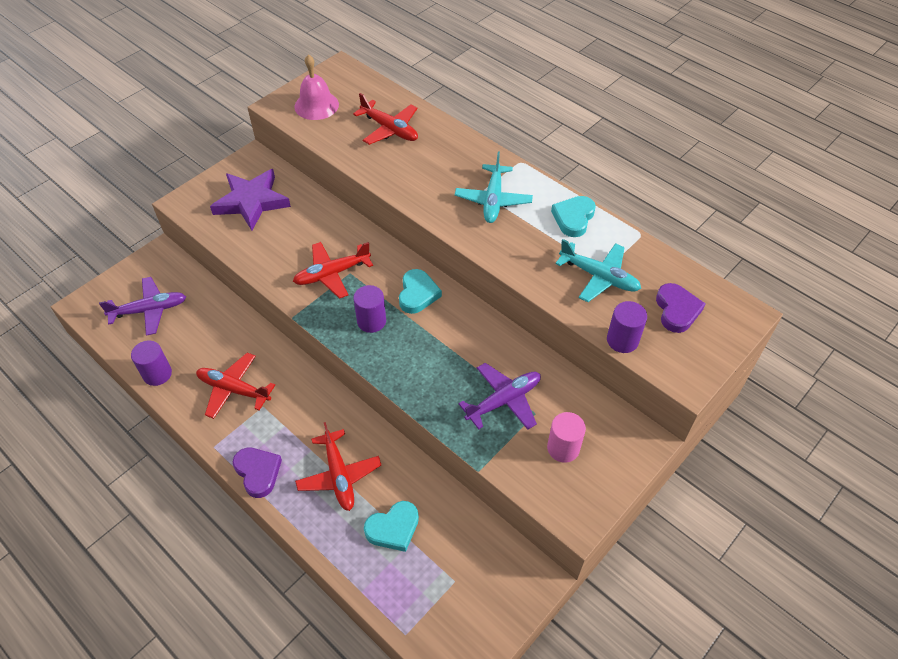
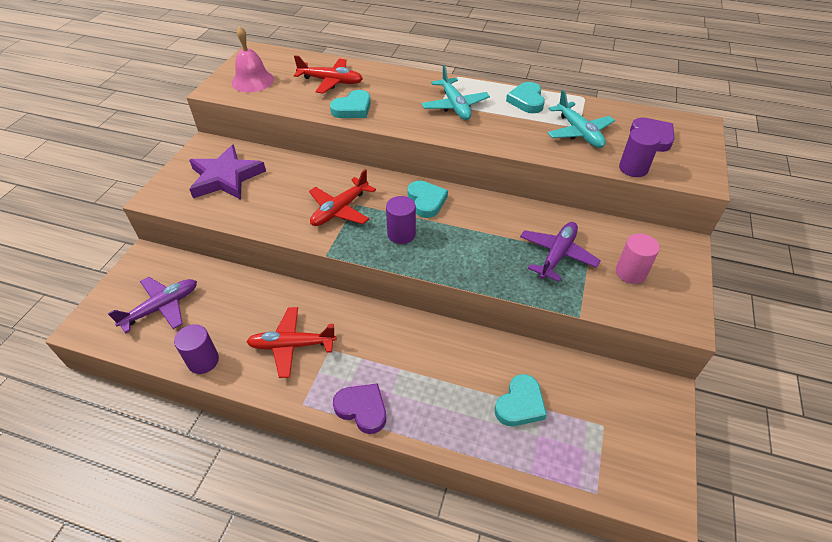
camera: 25 degrees left, 5 degrees down
(339, 475) = (441, 380): red plane -> none
(390, 170) = (352, 109): none -> turquoise heart
(599, 277) = (579, 132): turquoise plane -> turquoise plane turned 60 degrees clockwise

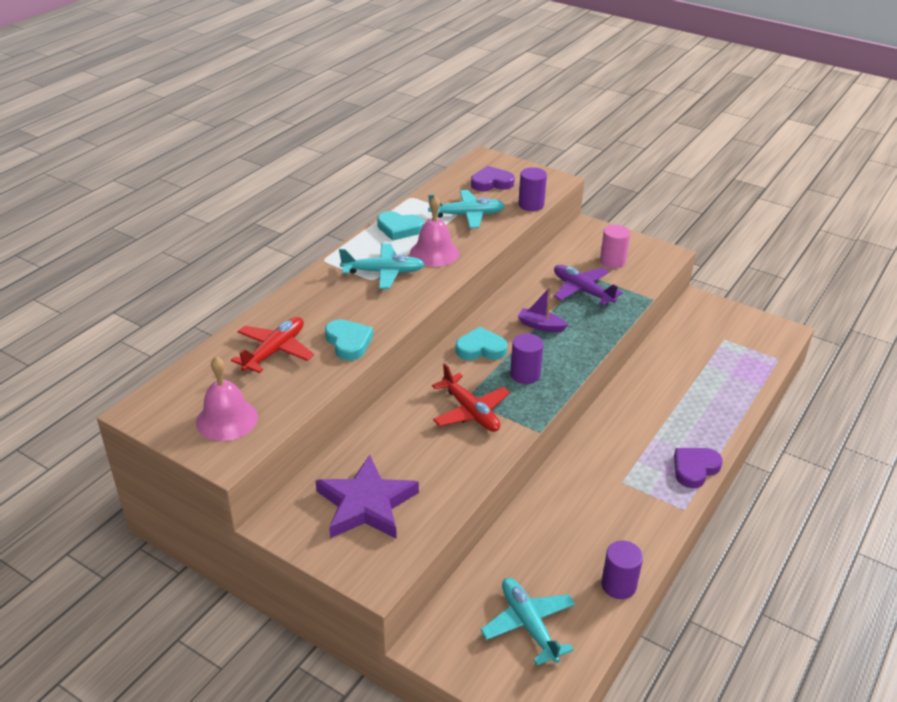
camera: 75 degrees left, 10 degrees down
(162, 307) = (528, 624): purple plane -> turquoise plane
(291, 345) = (612, 510): red plane -> none
(479, 233) = (540, 326): none -> purple boat
(501, 125) = (434, 253): none -> pink bell
(520, 404) = (701, 375): turquoise heart -> none

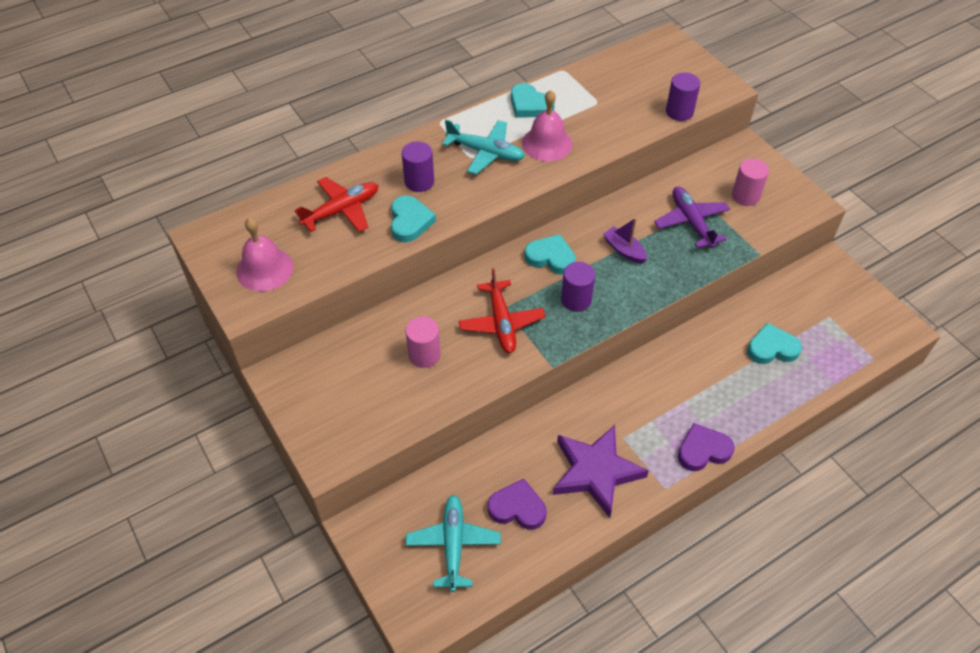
camera: 25 degrees right, 15 degrees up
(366, 504) = (358, 385): purple star -> purple star (596, 472)
(415, 459) = (424, 355): none -> pink cylinder
(467, 215) = (606, 107): turquoise plane -> none
(491, 183) = (655, 73): purple heart -> purple heart (517, 508)
(618, 585) = (555, 540): purple cylinder -> purple cylinder (419, 181)
(696, 375) = (772, 348): none -> turquoise heart

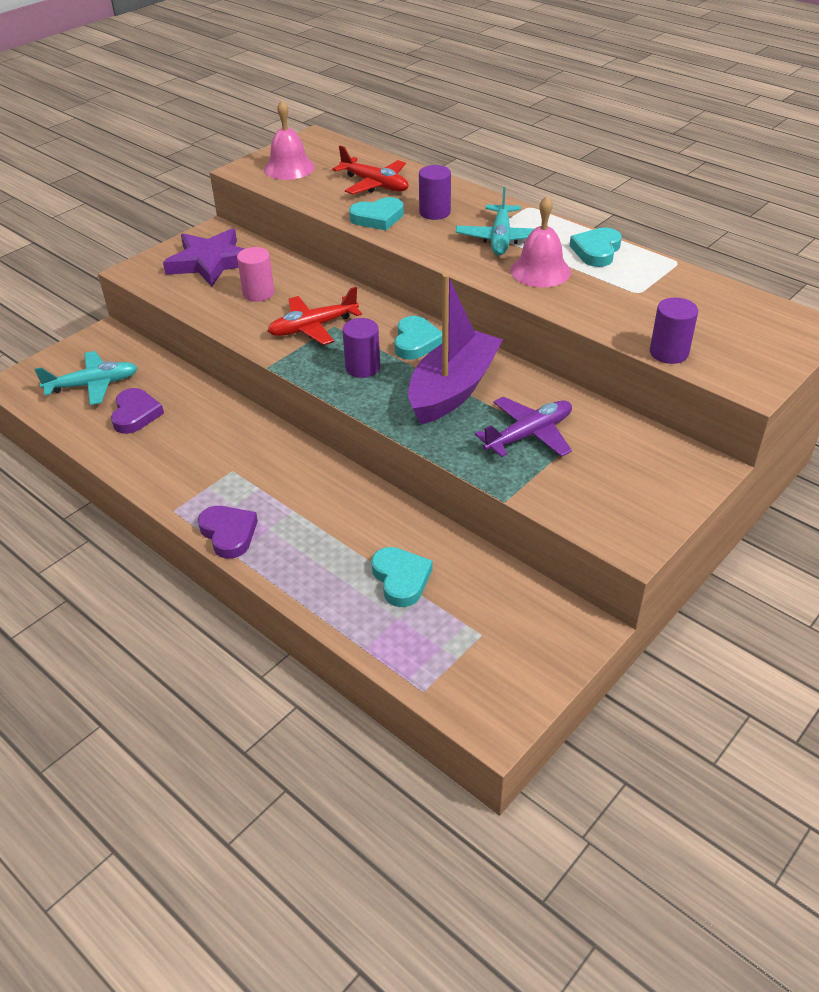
camera: 75 degrees right, 10 degrees down
(596, 472) = (185, 457): purple star -> purple star (210, 262)
(624, 250) = (453, 389): purple boat -> purple boat, size x2.21
(745, 196) = (606, 477): pink cylinder -> none

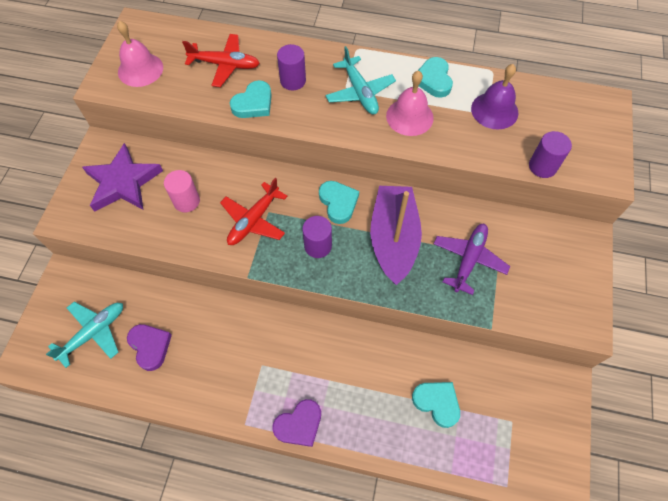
camera: 30 degrees left, 20 degrees up
(229, 533) = (299, 424): purple heart -> purple heart turned 120 degrees clockwise
(650, 293) = (494, 110): none -> purple bell

